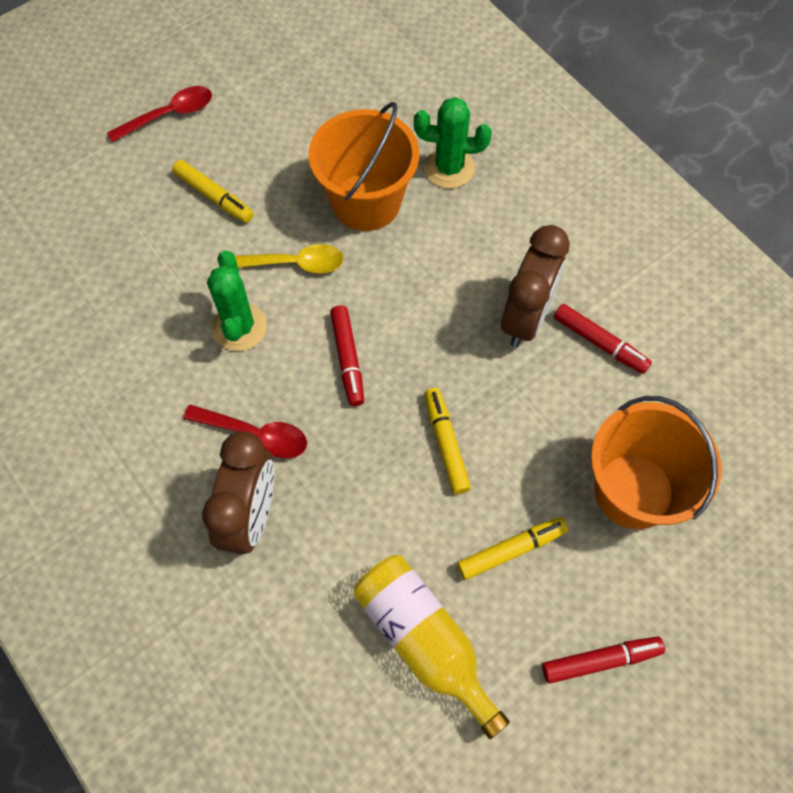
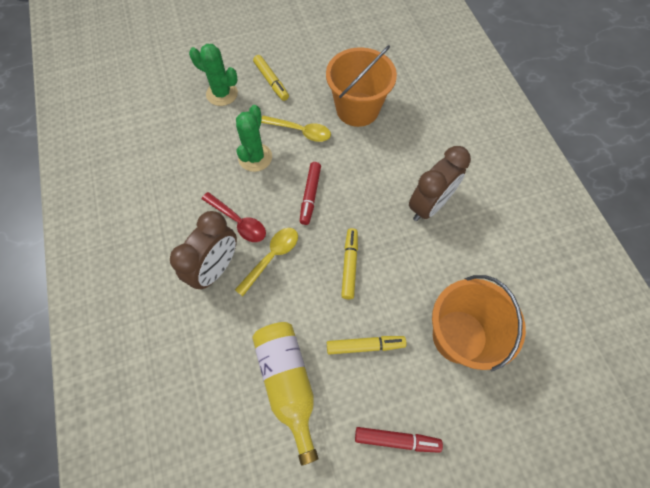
camera: 20 degrees right, 0 degrees up
(169, 115) = (265, 31): red spoon -> none
(328, 471) = (271, 257): none -> yellow spoon
(449, 168) = (415, 104): green cactus -> green cactus (222, 94)
(600, 343) = (471, 235): red marker -> none

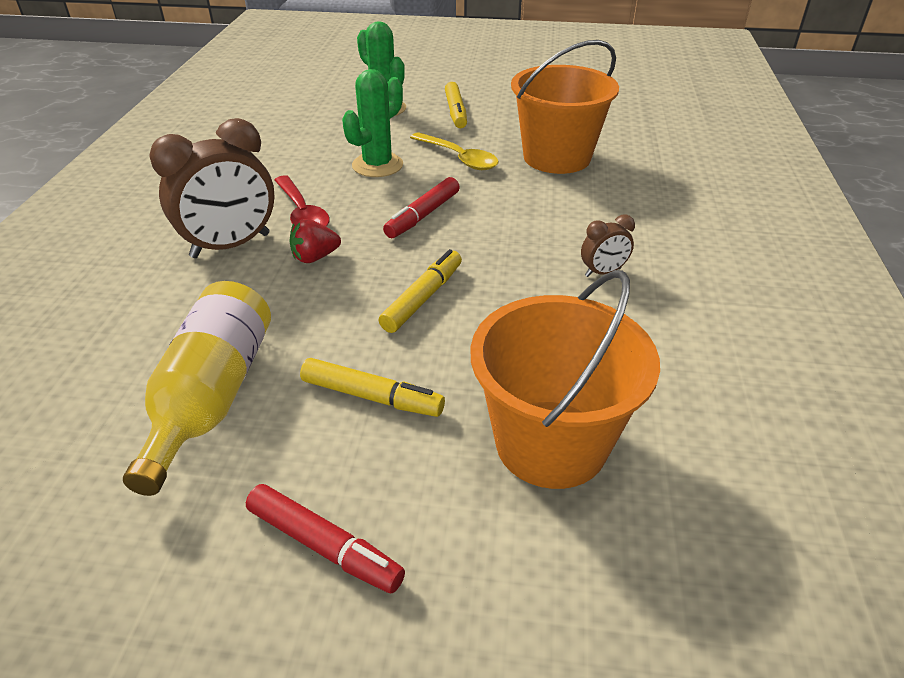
camera: 25 degrees right, 25 degrees down
(271, 257) = (315, 257): yellow spoon -> red strawberry
(429, 205) = (603, 272): brown clock -> brown clock, size x0.48

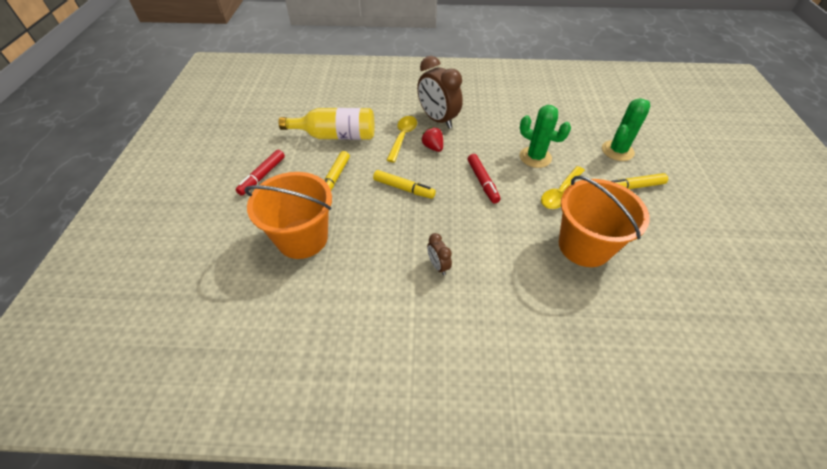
camera: 85 degrees right, 10 degrees up
(267, 293) = (402, 137): none -> yellow spoon
(302, 213) = (473, 136): red spoon -> none
(423, 215) = (482, 182): red marker -> red marker turned 135 degrees counterclockwise

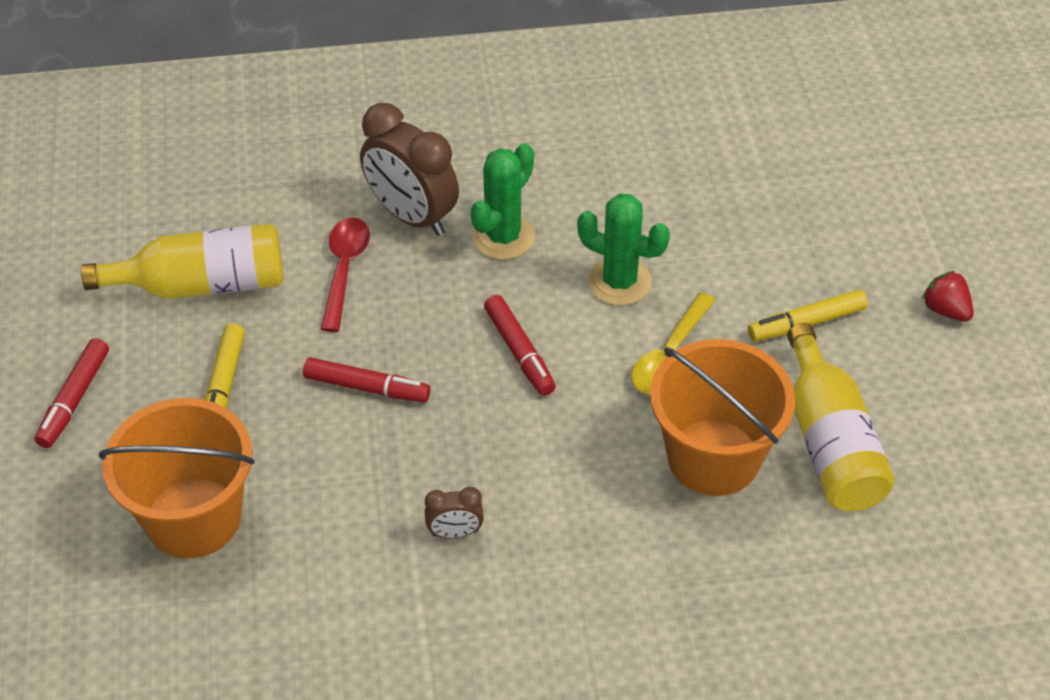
camera: 10 degrees left, 0 degrees up
(402, 137) = (344, 270): yellow spoon -> red spoon
(404, 188) = (367, 387): yellow marker -> red marker
(433, 147) = (411, 286): red strawberry -> red strawberry (945, 310)
(438, 266) = (455, 533): brown clock -> brown clock turned 60 degrees counterclockwise
(617, 151) = (781, 245): green cactus -> green cactus (503, 237)
(650, 247) = (830, 442): none -> yellow bottle

